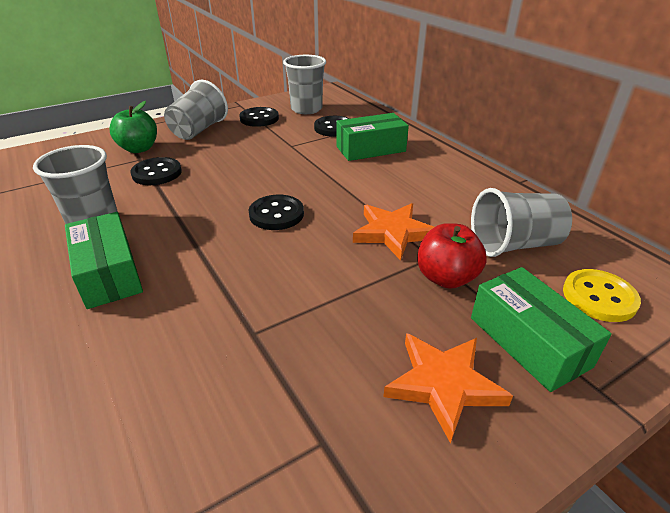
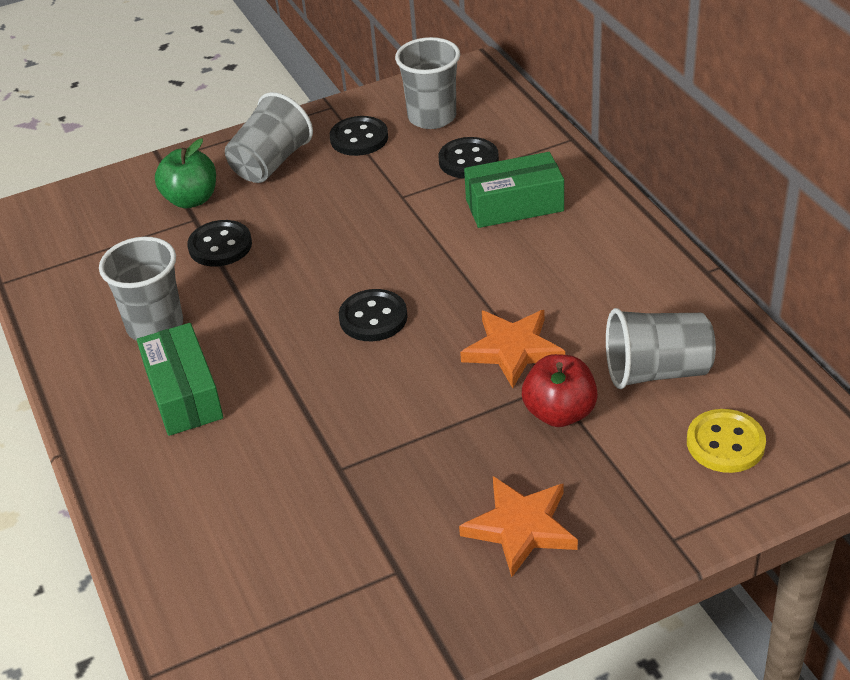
camera: 10 degrees right, 5 degrees up
(528, 341) = (623, 489): green box -> none

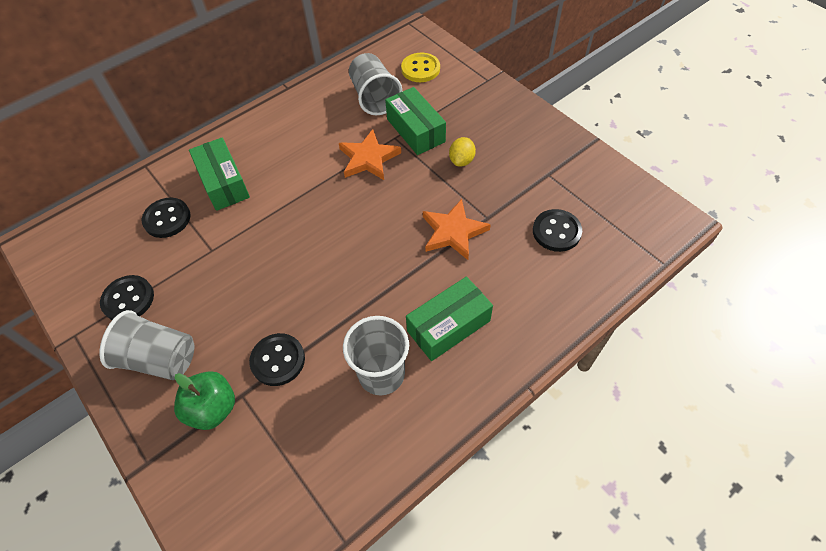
camera: 105 degrees left, 15 degrees up
(373, 318) = (350, 234): black button -> black button (556, 231)
(432, 117) = (103, 255): grey cup -> none
(470, 460) = (461, 160): none -> yellow lemon
(520, 527) = (501, 132): orange star -> orange star (453, 232)
(559, 413) = (415, 130): red apple -> green box

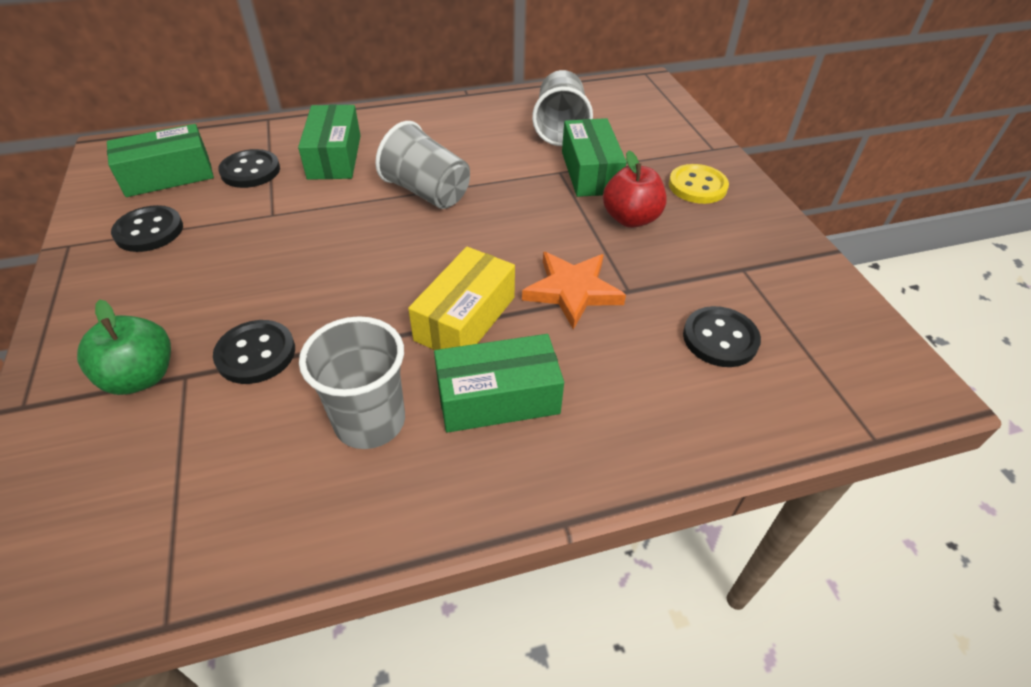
camera: 20 degrees right, 10 degrees down
(104, 247) = (168, 175): none -> green box
(160, 358) = (130, 300): grey cup -> grey cup (427, 192)
(368, 158) = (514, 182): orange star -> none
(397, 279) = (465, 318): none -> yellow box
(420, 69) = (633, 117): yellow button -> yellow button (697, 186)
(461, 160) = (630, 219): yellow lemon -> red apple

